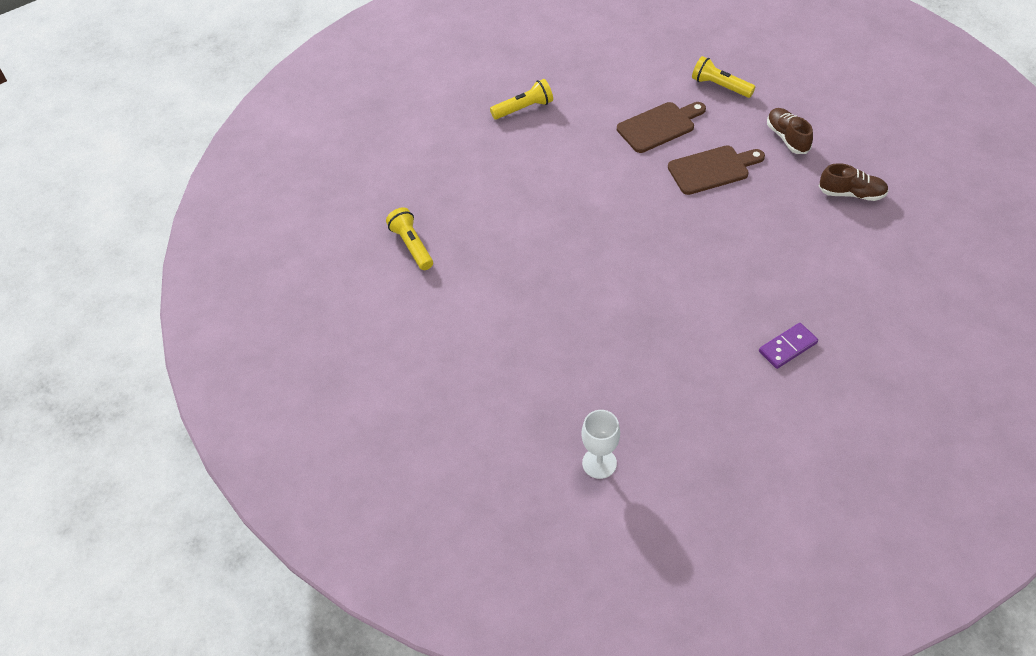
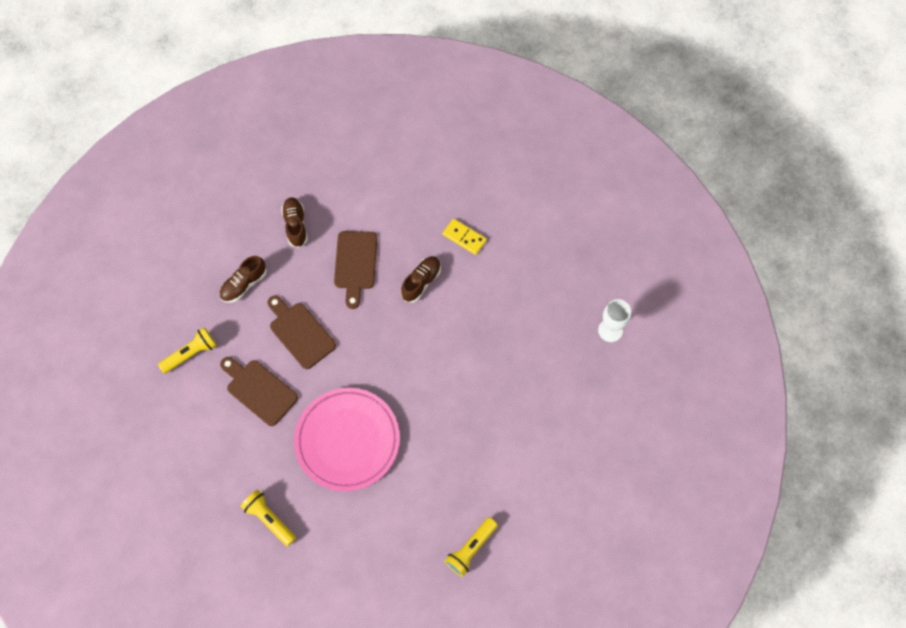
camera: 115 degrees left, 15 degrees up
(574, 179) = (347, 440): none -> pink plate
(720, 86) = (191, 353): yellow flashlight -> yellow flashlight turned 135 degrees counterclockwise
(738, 287) = (421, 282): none -> brown shoe
(783, 234) = (355, 264): none -> brown cutting board
(788, 347) = (464, 237): purple domino -> yellow domino

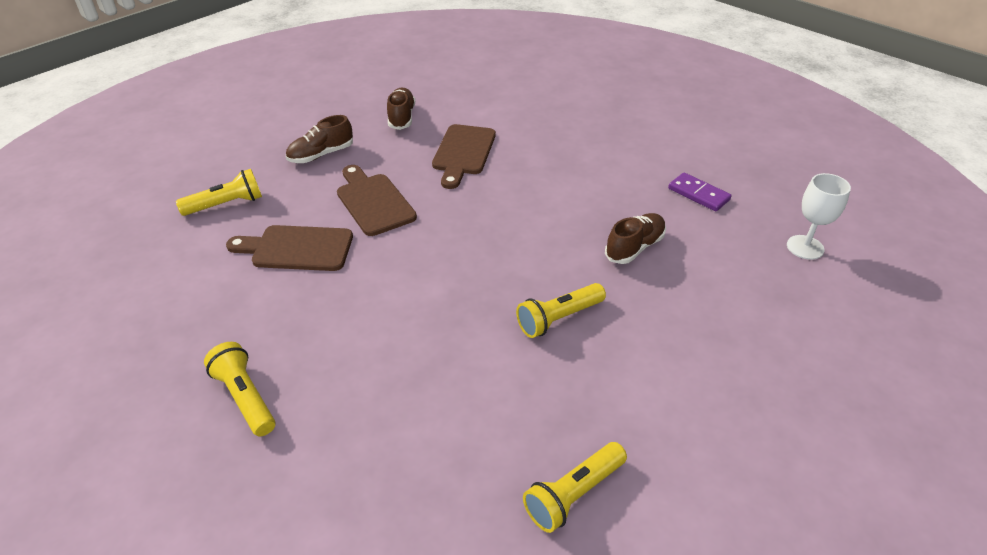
camera: 10 degrees right, 25 degrees down
(259, 390) = (297, 248): brown cutting board -> brown cutting board turned 45 degrees counterclockwise
(347, 440) = (401, 317): pink plate -> none
(421, 282) = (543, 175): brown shoe -> brown shoe (634, 247)
(449, 424) = (559, 318): none -> yellow flashlight
(464, 237) = (604, 146): yellow domino -> none
(538, 285) = (698, 194): none -> purple domino

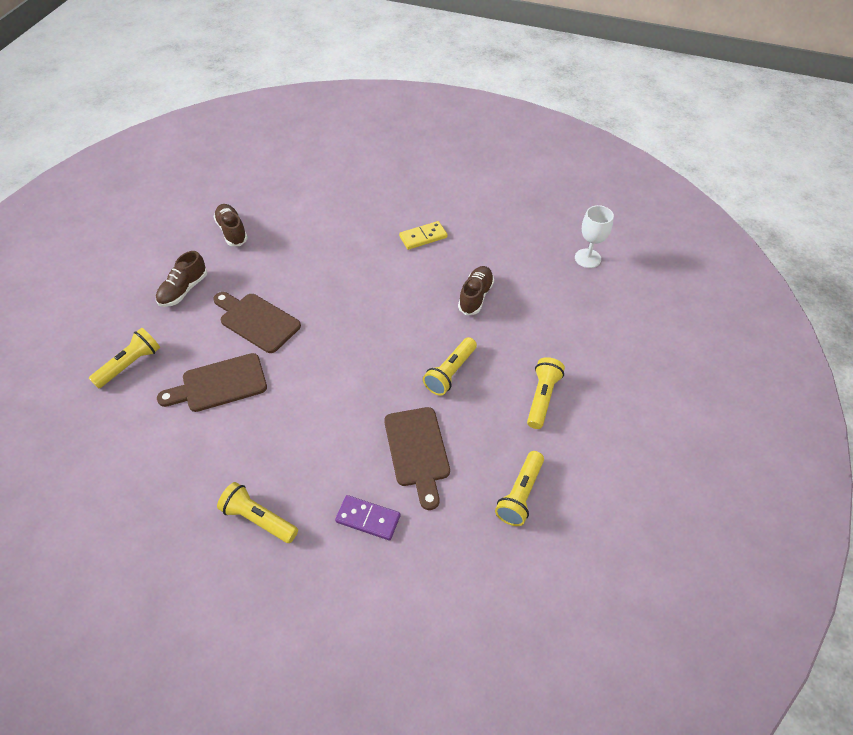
camera: 25 degrees left, 10 degrees up
(463, 153) = (304, 252): brown cutting board -> brown cutting board (417, 451)
(603, 172) = (423, 237): none -> yellow domino
(664, 386) = (542, 398): none -> yellow flashlight
(698, 194) = (500, 235): purple domino -> purple domino (368, 519)

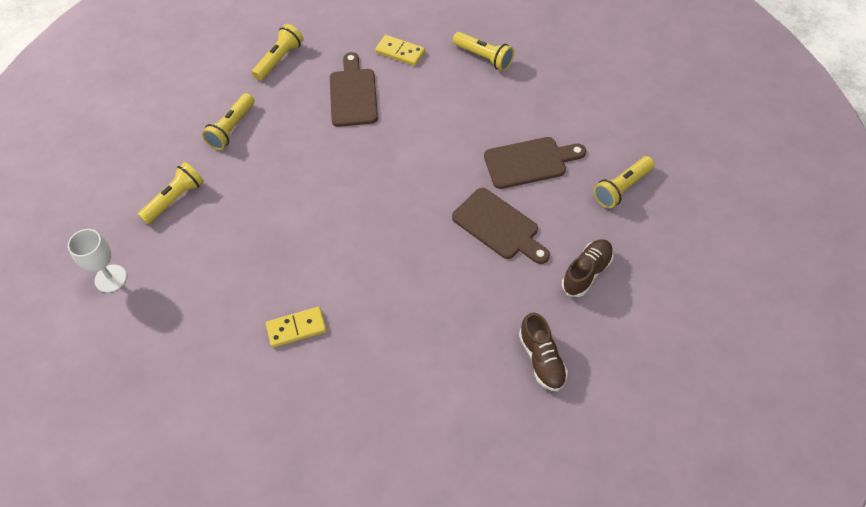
camera: 170 degrees left, 5 degrees up
(368, 519) = (400, 52): purple domino -> yellow domino
(450, 372) = (308, 157): yellow flashlight -> yellow flashlight (175, 199)
(475, 296) = (258, 238): brown shoe -> none

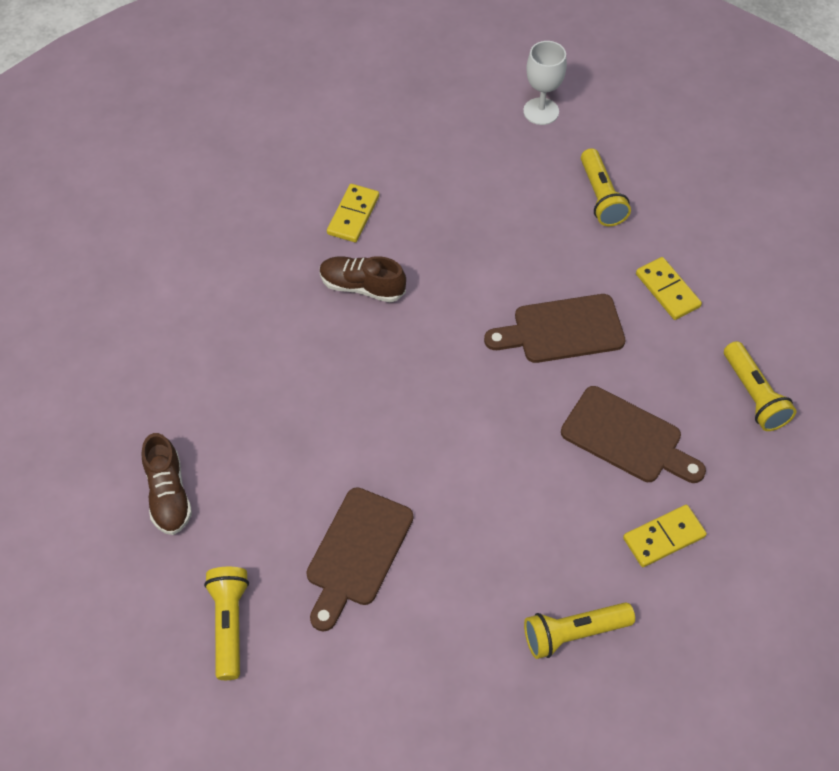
camera: 125 degrees right, 0 degrees up
(231, 128) = (667, 290): yellow flashlight -> yellow domino
(499, 226) = (302, 454): brown cutting board -> brown cutting board (562, 330)
(542, 359) = (126, 381): brown shoe -> brown shoe (362, 287)

